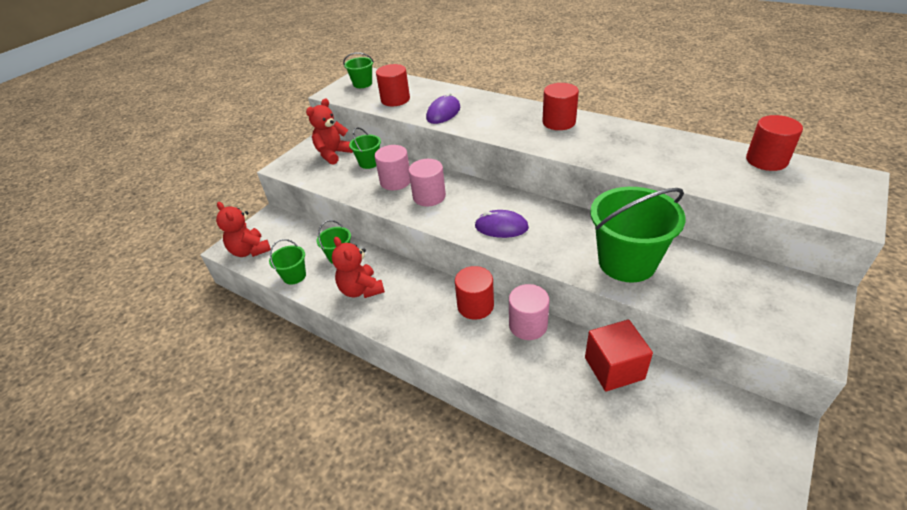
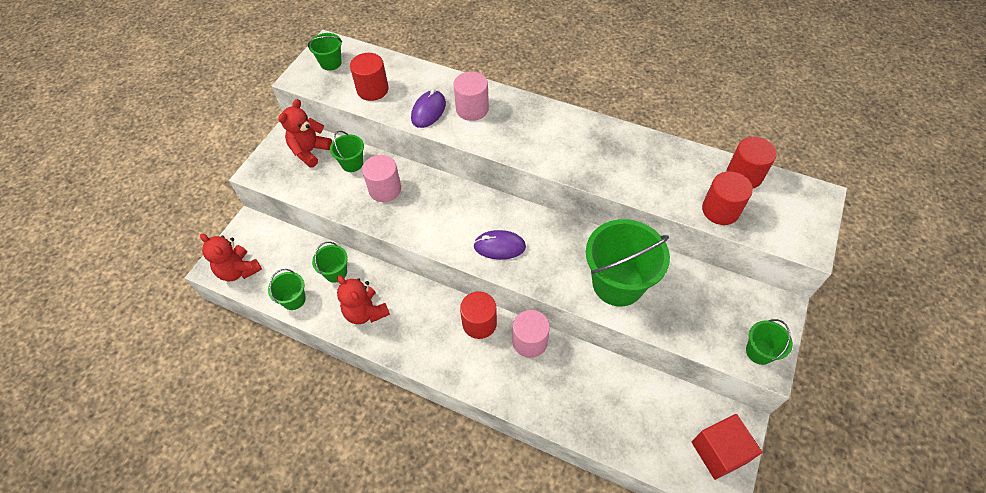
camera: 10 degrees left, 15 degrees up
(429, 196) = (423, 209): pink cylinder -> pink cylinder (472, 109)
(559, 122) = (550, 124): red cylinder -> red cylinder (720, 210)
(614, 368) = (607, 380): red cube -> red cube (719, 452)
(800, 333) = (759, 352): none -> green bucket

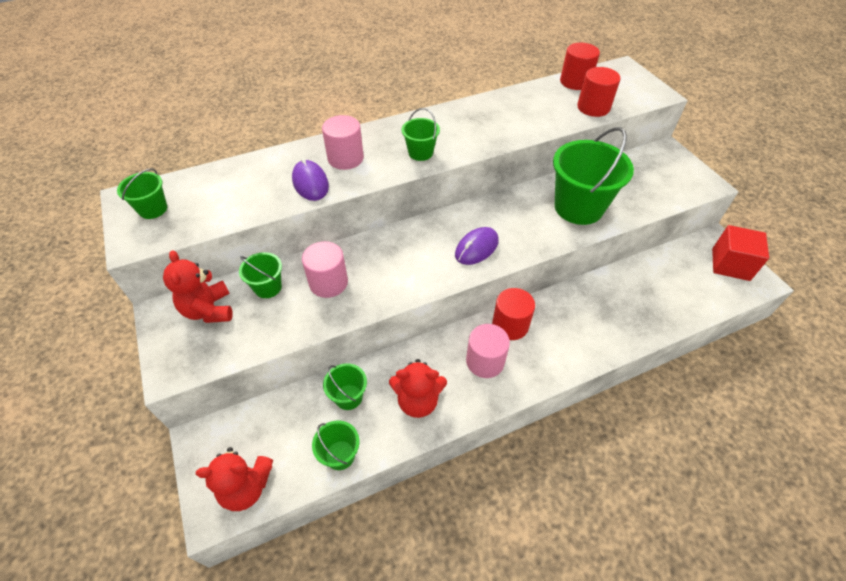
camera: 50 degrees left, 5 degrees down
(372, 89) = (232, 201): red cylinder -> none
(530, 341) = (557, 305): pink cylinder -> pink cylinder (485, 361)
(759, 352) = (694, 180): green bucket -> green bucket (420, 153)

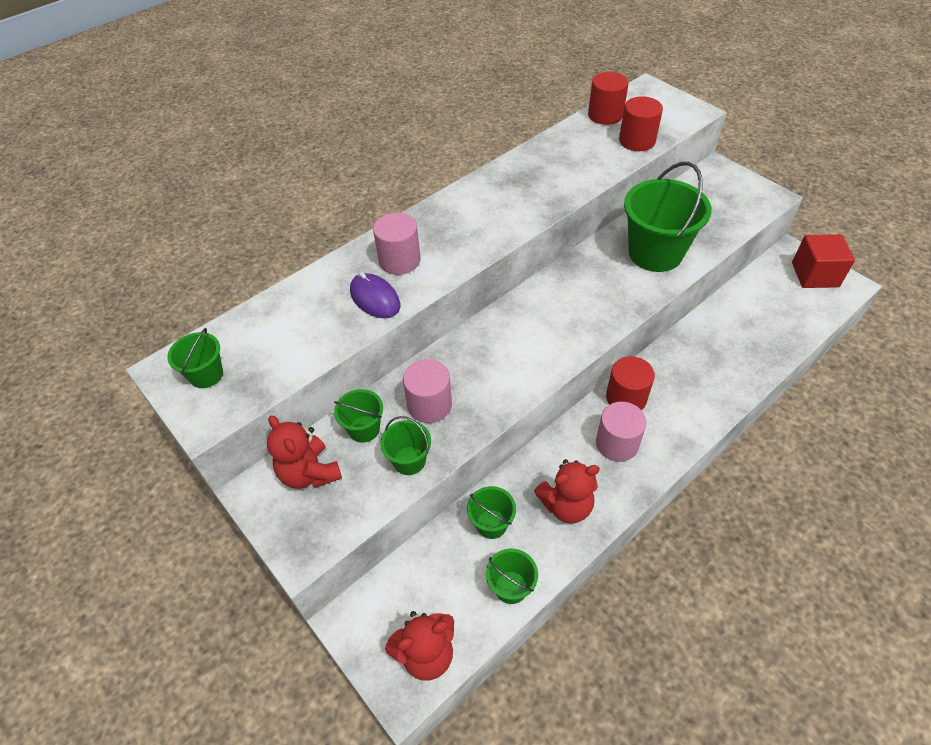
camera: 15 degrees left, 0 degrees up
(420, 153) = (479, 234): green bucket -> green bucket (409, 460)
(476, 248) = (570, 324): purple mouse -> none

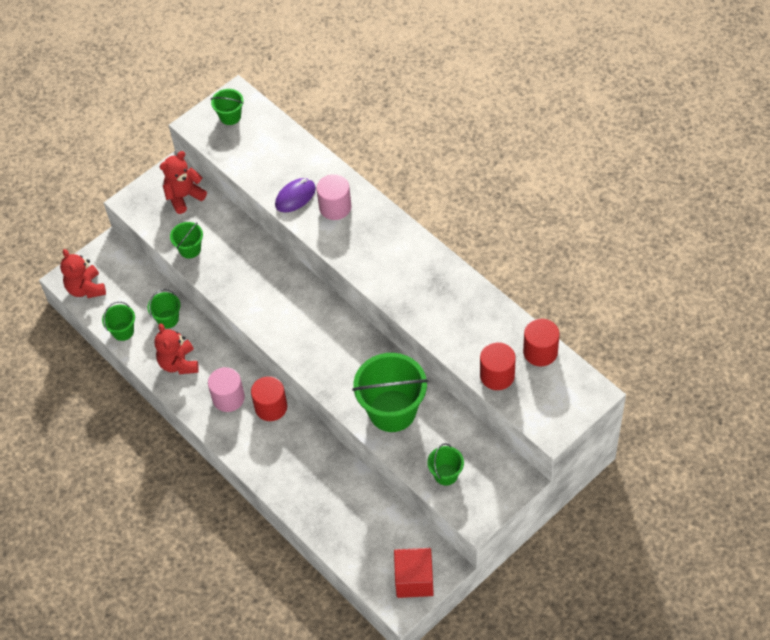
camera: 90 degrees right, 5 degrees up
(364, 429) = (216, 221): green bucket -> green bucket (446, 474)
(429, 405) = (234, 257): pink cylinder -> none

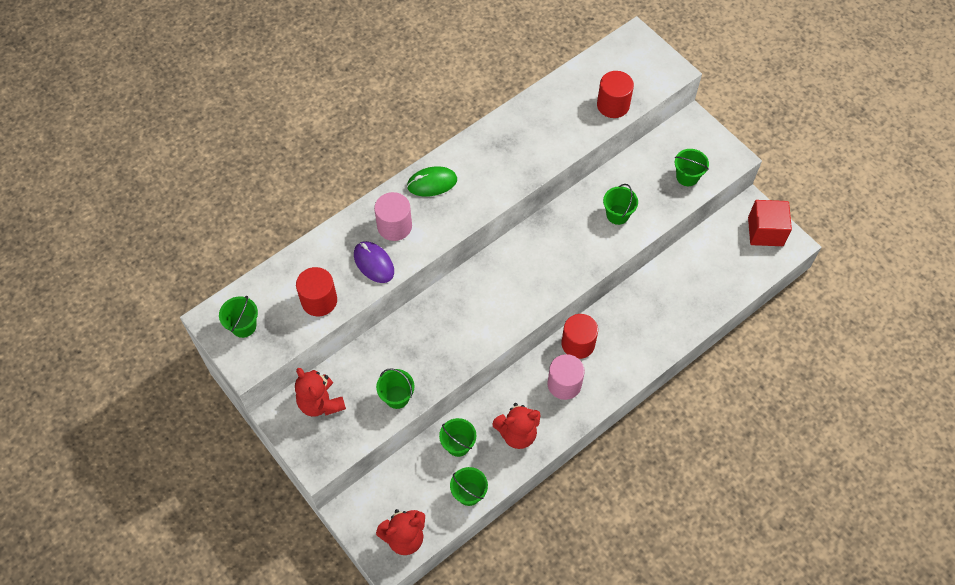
camera: 90 degrees left, 5 degrees up
(385, 230) = (432, 183): none -> green mouse
(392, 411) = (617, 214): green bucket -> green bucket, size x0.49
(540, 352) = (589, 70): red cylinder -> red cylinder (319, 300)

